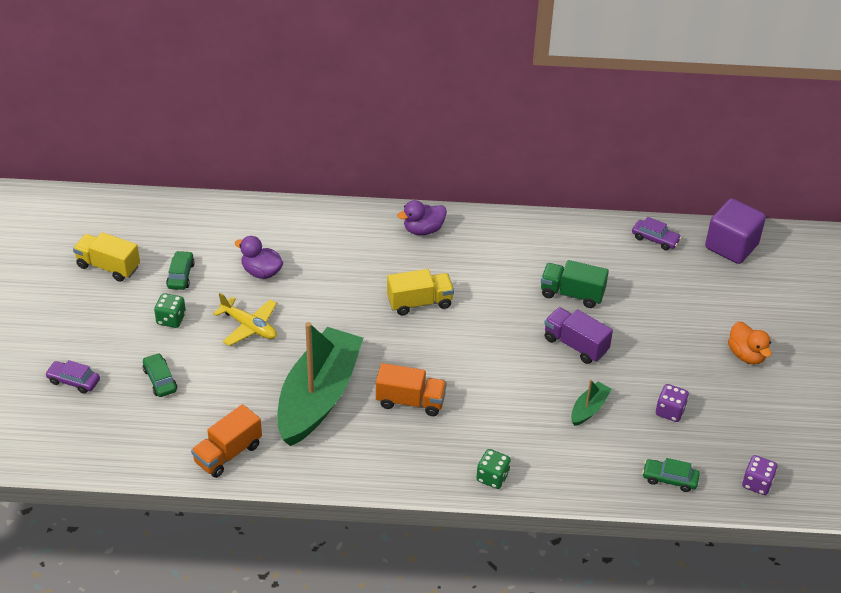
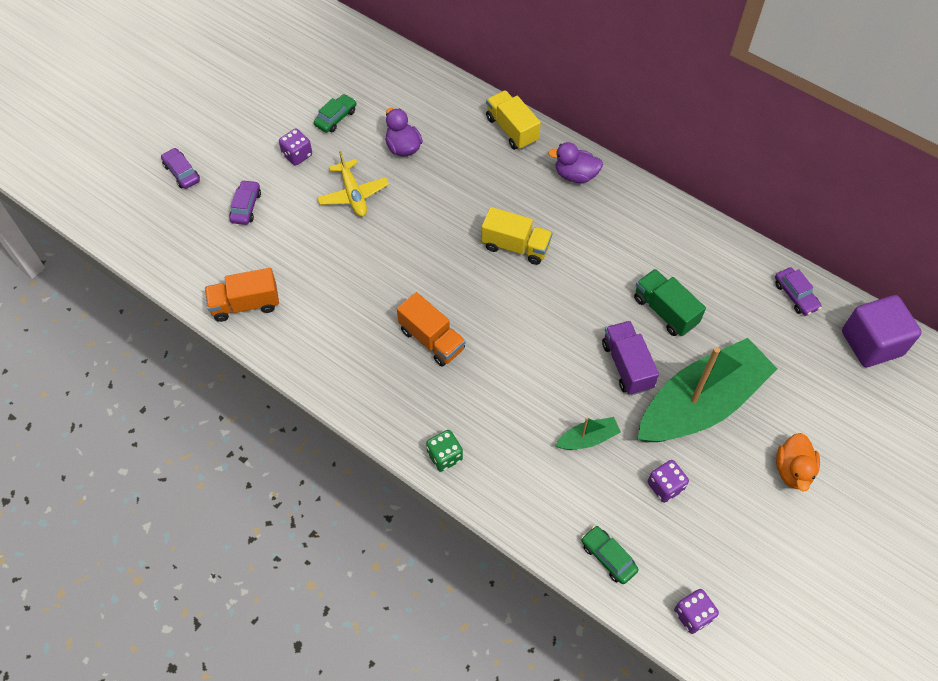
camera: 35 degrees right, 15 degrees up
(108, 267) = (286, 82): yellow truck -> yellow truck (512, 130)
(160, 380) = (246, 207): green car -> purple car
(171, 319) = (297, 155): green dice -> purple dice
(318, 397) = (358, 292): green boat -> green boat (701, 404)

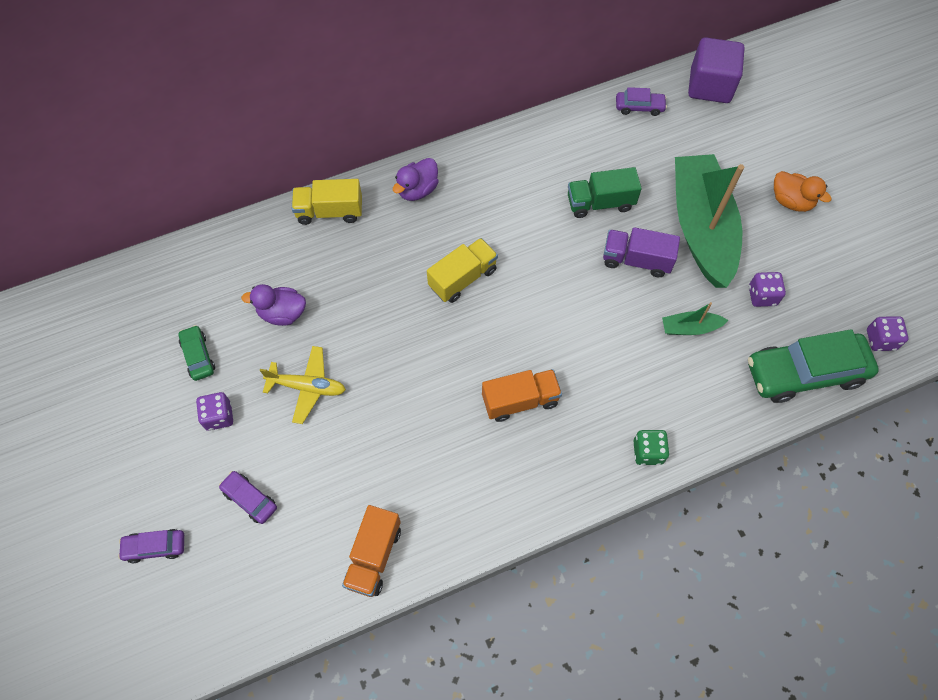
camera: 60 degrees left, 5 degrees up
(588, 438) = (690, 328): green boat -> green boat turned 105 degrees counterclockwise
(608, 557) = (805, 372): green car -> green car, size x2.11

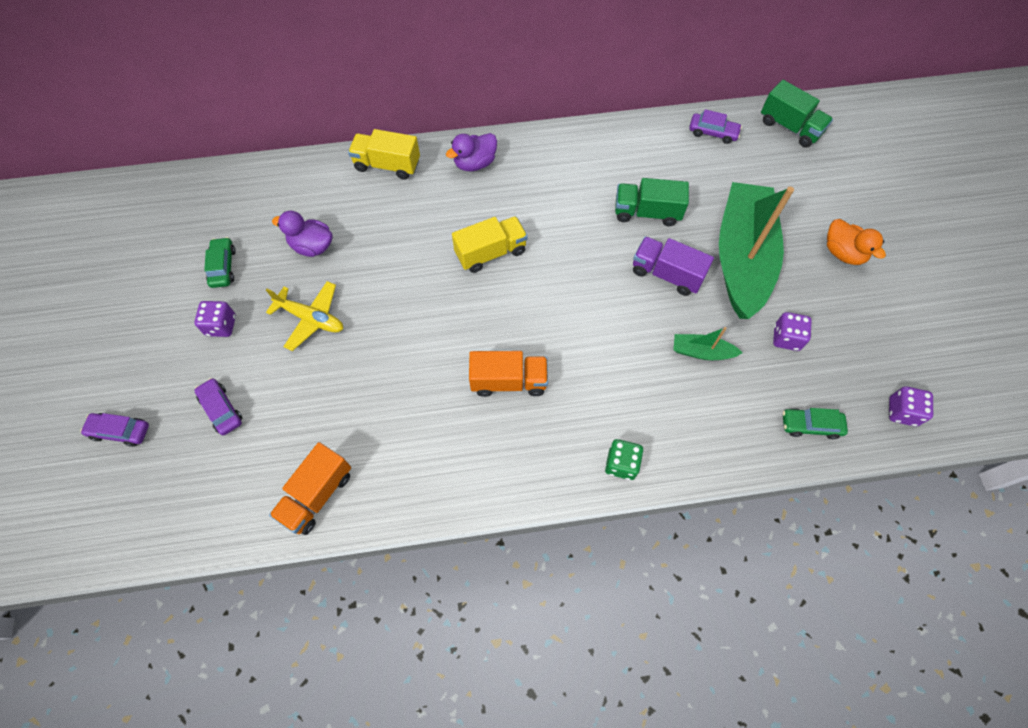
camera: 15 degrees right, 0 degrees up
(710, 86) = (790, 127): purple cube -> green truck
(805, 372) = (810, 425): green car -> green car, size x0.47

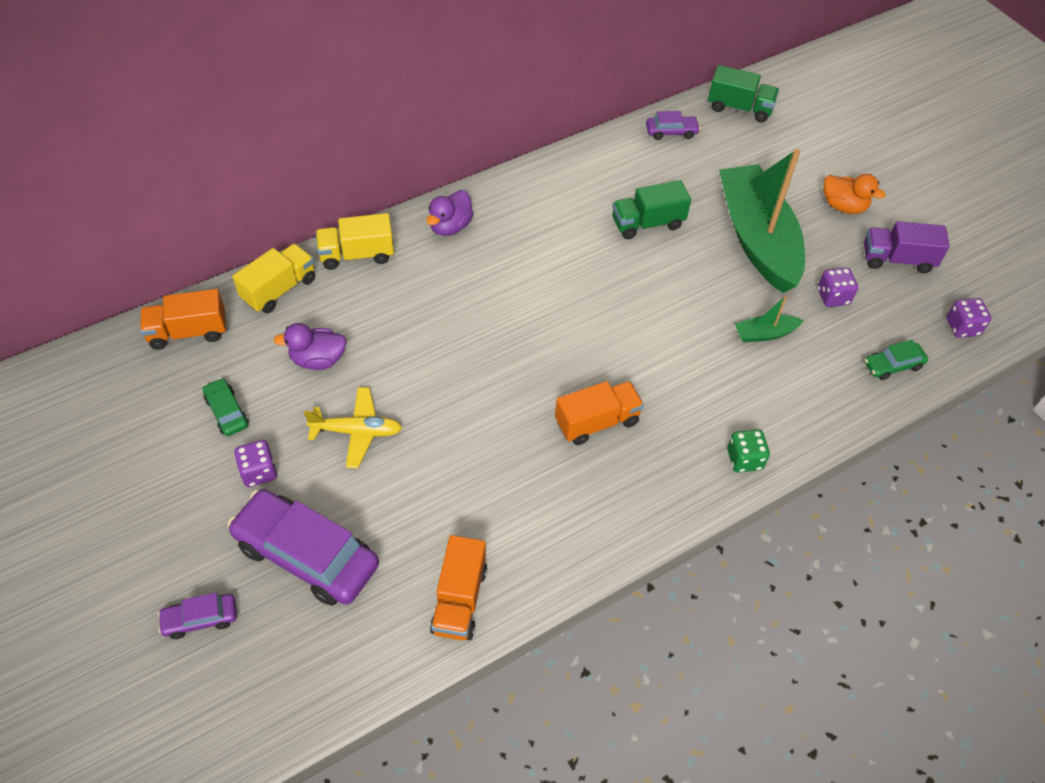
camera: 25 degrees left, 10 degrees down
(221, 409) = (307, 555): purple car -> purple car, size x2.11
(228, 190) = (188, 332): none -> orange truck
(490, 253) = (513, 307): yellow truck -> yellow truck (279, 289)
(666, 274) = (696, 274): purple truck -> purple truck (897, 259)

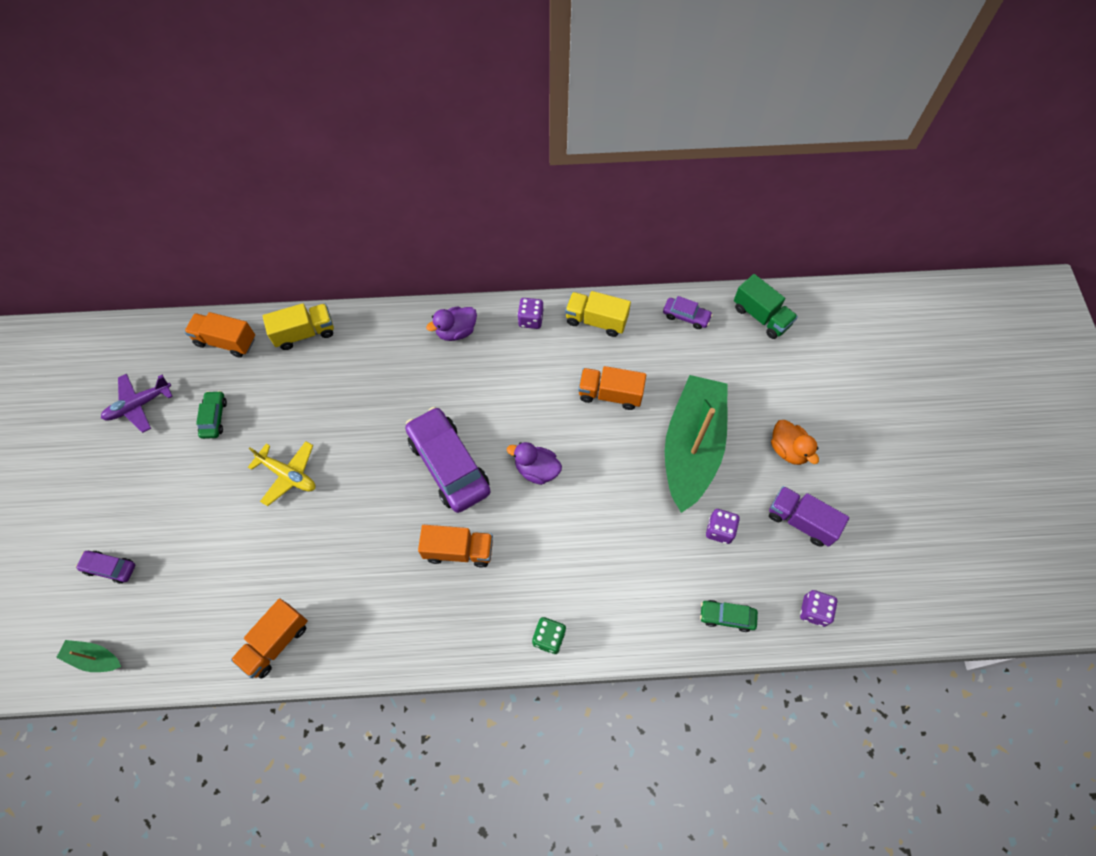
camera: 30 degrees right, 10 degrees up
(120, 437) = (139, 405): none -> purple plane
(259, 472) = (207, 475): purple dice -> purple dice (530, 320)
(307, 555) = (200, 555): purple car -> purple car (449, 465)
(318, 360) = (296, 404): purple duck -> purple duck (536, 470)
(357, 255) = (374, 327): yellow truck -> yellow truck (596, 321)
(647, 223) = (610, 394): green truck -> orange truck
(764, 334) = (639, 537): green boat -> green boat (94, 658)

